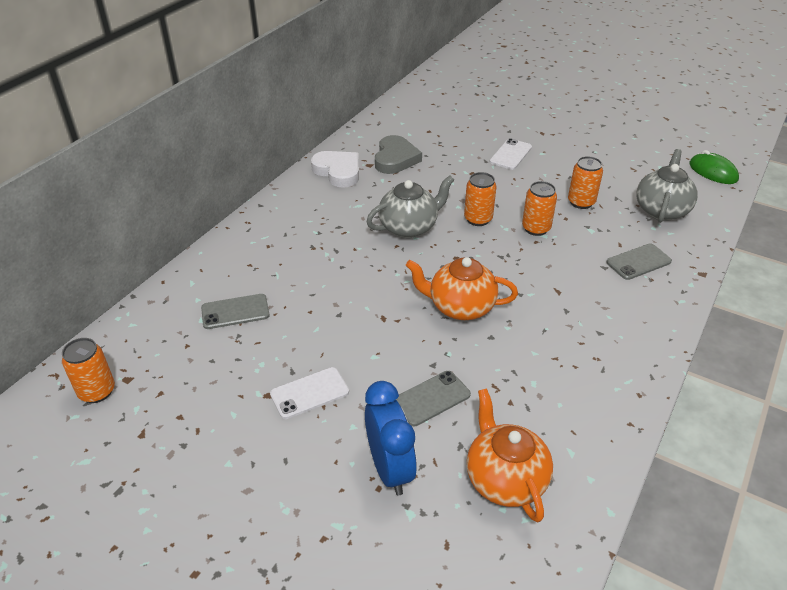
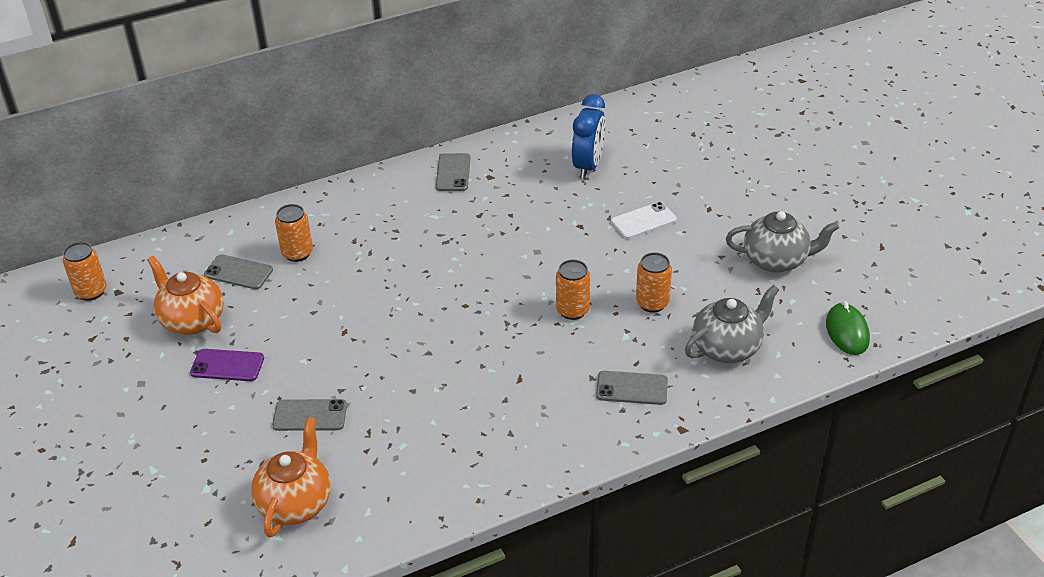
camera: 35 degrees right, 0 degrees up
(309, 393) = (227, 365): white phone -> purple phone
(338, 171) = (453, 173): white heart -> grey phone
(390, 469) = (225, 451): blue clock -> blue clock (588, 166)
(395, 159) = (521, 180): grey heart -> none
(409, 227) = (456, 258): grey teapot -> grey teapot (776, 260)
(460, 307) = (417, 352): orange teapot -> orange teapot (192, 320)
(478, 219) = (528, 277): orange can -> orange can (297, 253)

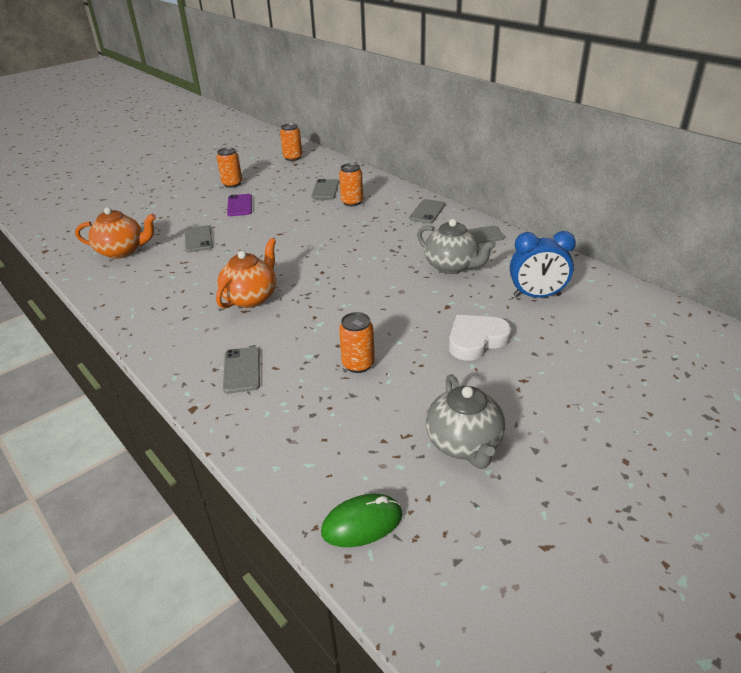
camera: 75 degrees right, 5 degrees down
(192, 320) = (277, 187): orange teapot -> orange teapot (251, 298)
(369, 196) = (427, 212): none -> grey phone
(572, 310) = (333, 322): orange can -> orange can (232, 184)
(643, 221) = (476, 340): white phone -> white heart
(727, 348) = (309, 424): grey teapot -> grey teapot (452, 266)

